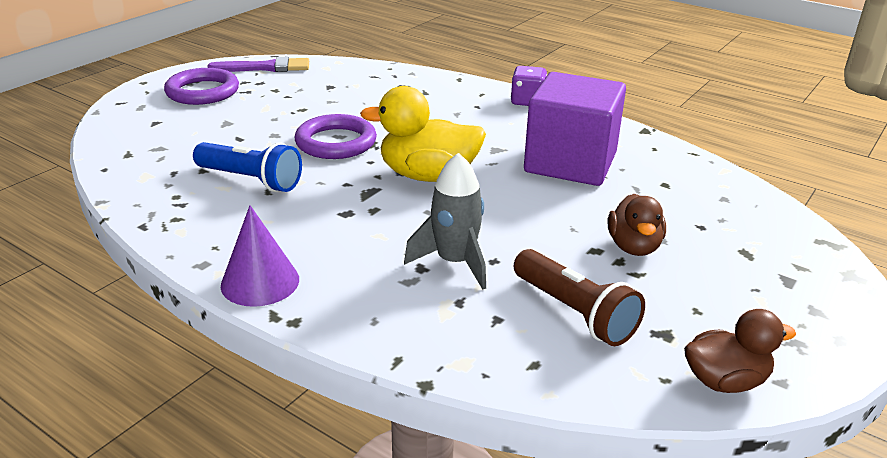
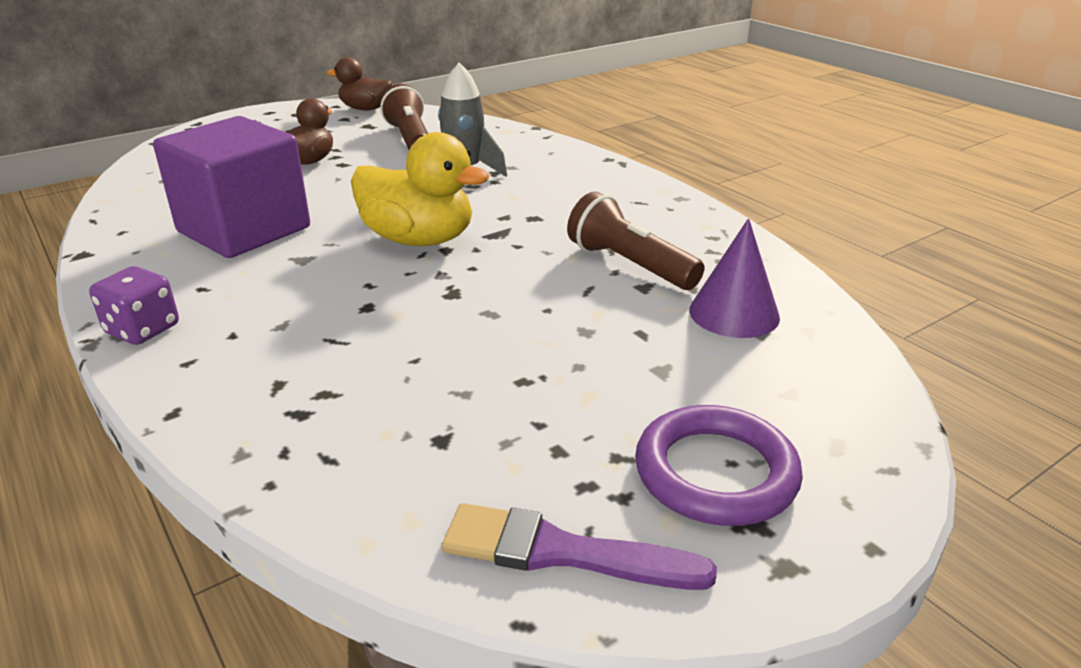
camera: 160 degrees left, 0 degrees up
(251, 180) = (629, 265): blue flashlight -> brown flashlight
(260, 282) = (630, 180): purple cone -> purple cone (734, 313)
(336, 142) = (500, 301): purple ring -> none

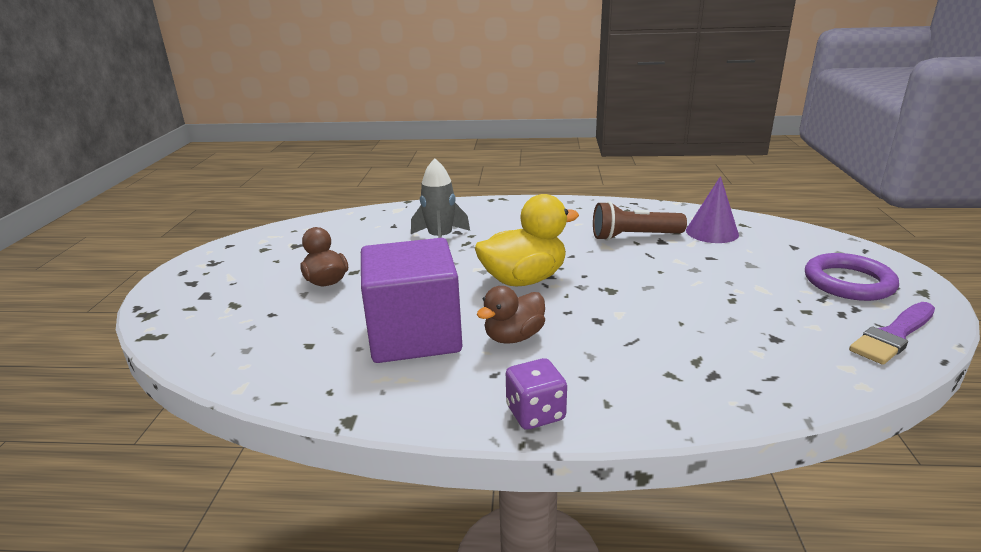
camera: 50 degrees left, 5 degrees down
(365, 109) = (261, 237): brown duck -> brown duck (514, 337)
(410, 138) = (352, 239): brown flashlight -> none

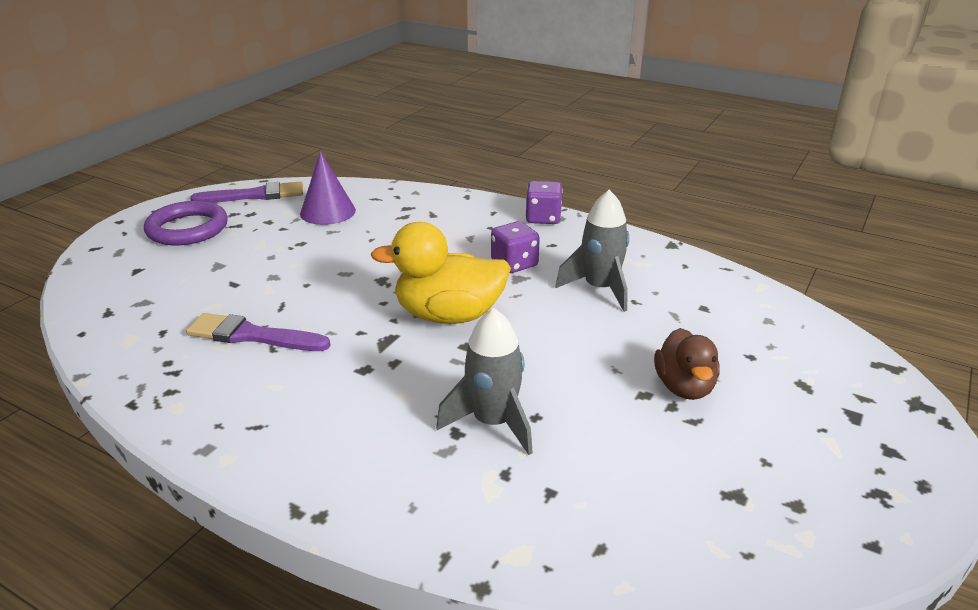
camera: 155 degrees left, 5 degrees up
(414, 335) = (600, 289): purple cube -> grey rocket
(514, 337) = (514, 264): brown duck -> purple dice
(634, 237) = (252, 335): brown flashlight -> purple brush
(712, 232) = (163, 312): purple cone -> purple cone (327, 212)

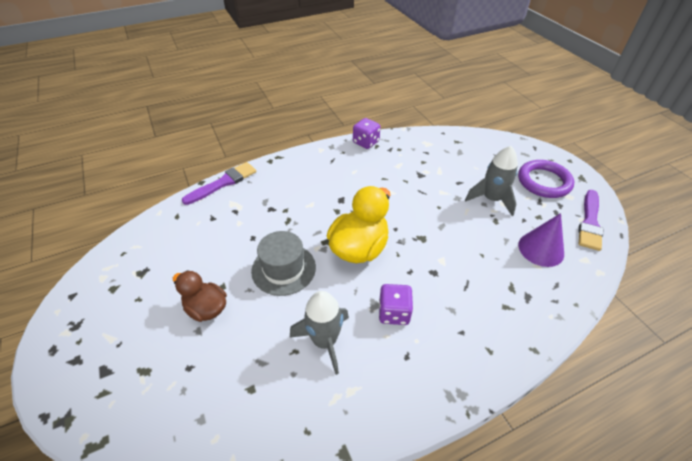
camera: 125 degrees right, 15 degrees up
(252, 335) = (400, 175): purple brush -> purple brush (223, 183)
(493, 423) = (264, 222): grey rocket -> grey rocket (491, 199)
(543, 218) = (457, 381): purple dice -> purple dice (366, 142)
(552, 358) = (283, 269): none -> grey hat

